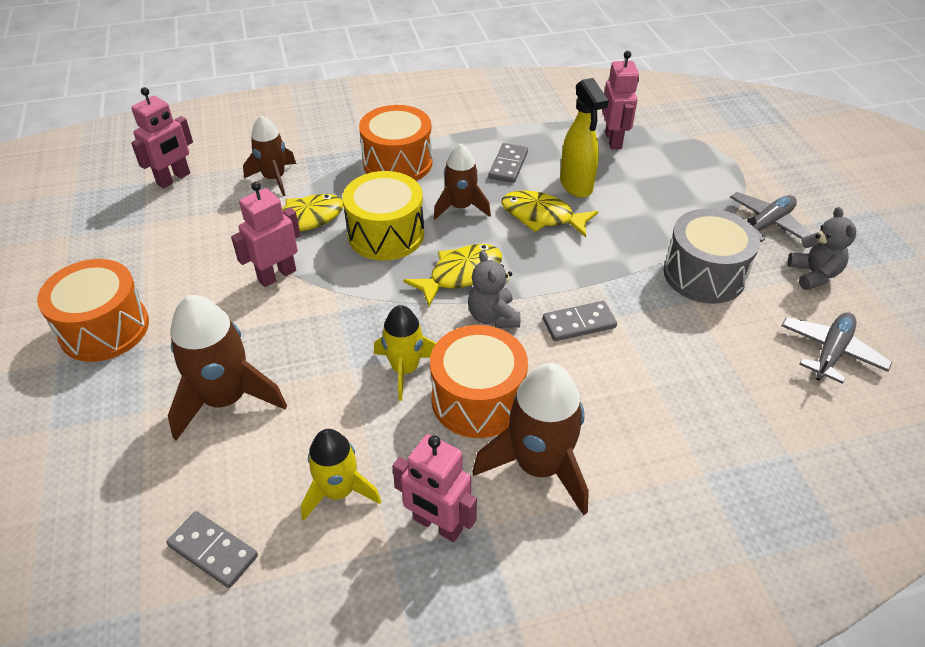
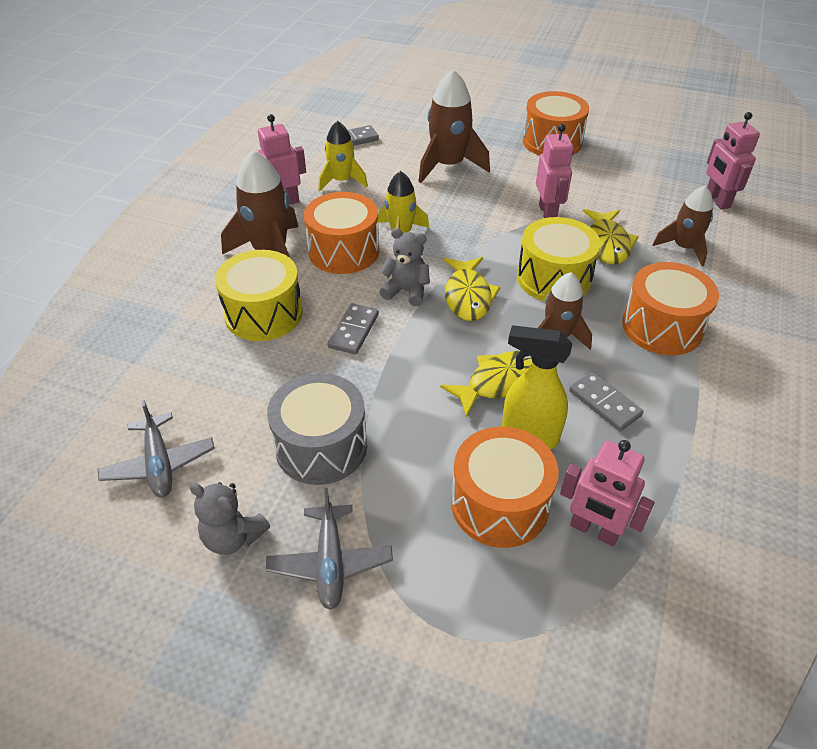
camera: 125 degrees right, 0 degrees up
(628, 402) = (263, 313): none -> yellow drum
(641, 178) = (499, 504): none -> orange drum

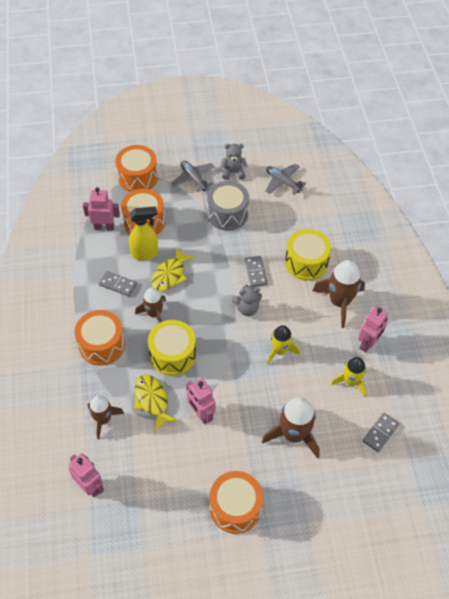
camera: 150 degrees right, 10 degrees up
(343, 251) = (301, 321): orange drum -> orange drum (138, 177)
(468, 296) = (213, 320): yellow fish -> none

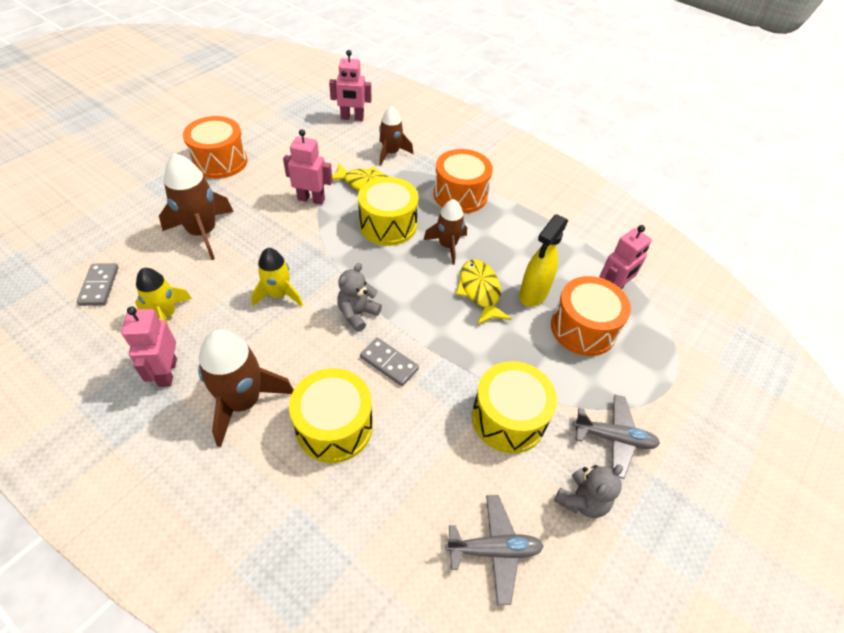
camera: 135 degrees right, 5 degrees down
(118, 284) = (516, 248): grey domino -> none
(138, 177) = (671, 380): orange drum -> none
(227, 214) = (508, 418): grey drum -> yellow drum

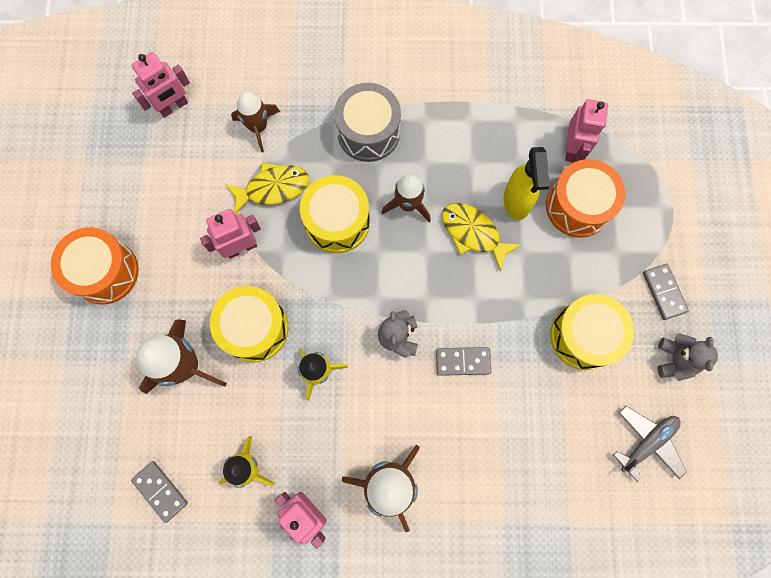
camera: 35 degrees left, 25 degrees up
(334, 426) = (472, 447): yellow drum -> yellow drum (254, 328)
(460, 195) = (368, 132): orange drum -> grey drum
(614, 438) = (663, 292): grey plane -> grey domino

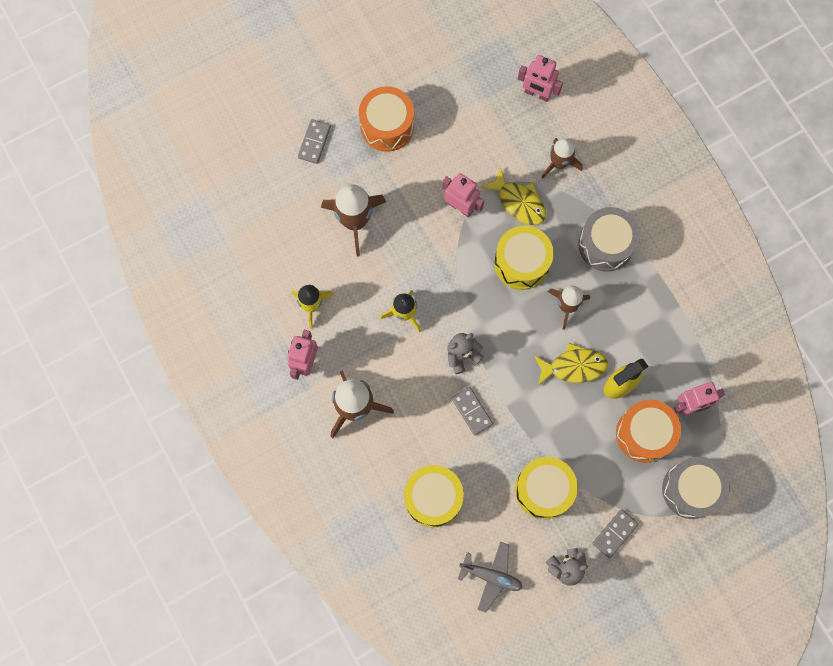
camera: 60 degrees right, 0 degrees up
(160, 491) = (264, 257): grey domino -> grey domino (314, 142)
(254, 328) = (408, 252): yellow drum -> yellow drum (433, 498)
(473, 233) = (573, 366): yellow fish -> yellow fish turned 75 degrees clockwise
(655, 196) = (691, 489): none -> grey drum

